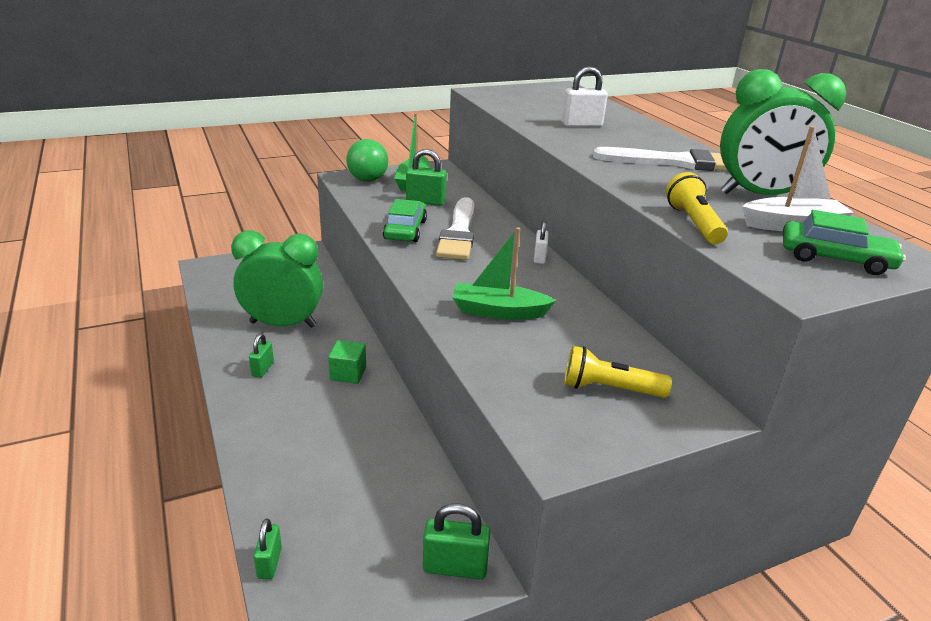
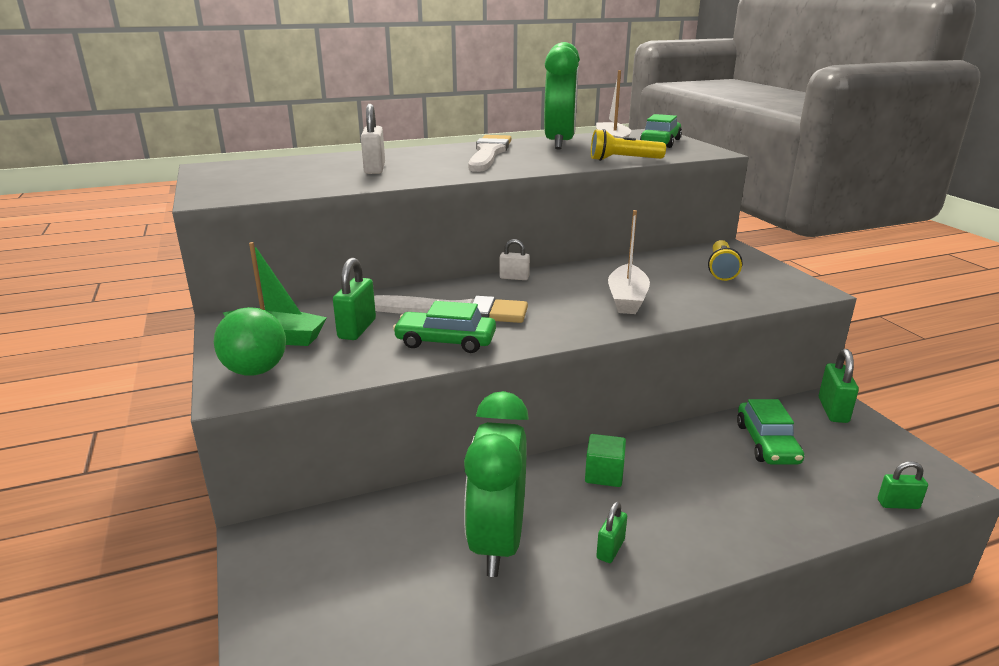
camera: 85 degrees left, 5 degrees down
(263, 369) = (610, 549): green padlock -> green padlock turned 75 degrees counterclockwise
(386, 485) = (767, 443): none -> green car
(498, 311) = (627, 299): green boat -> white boat

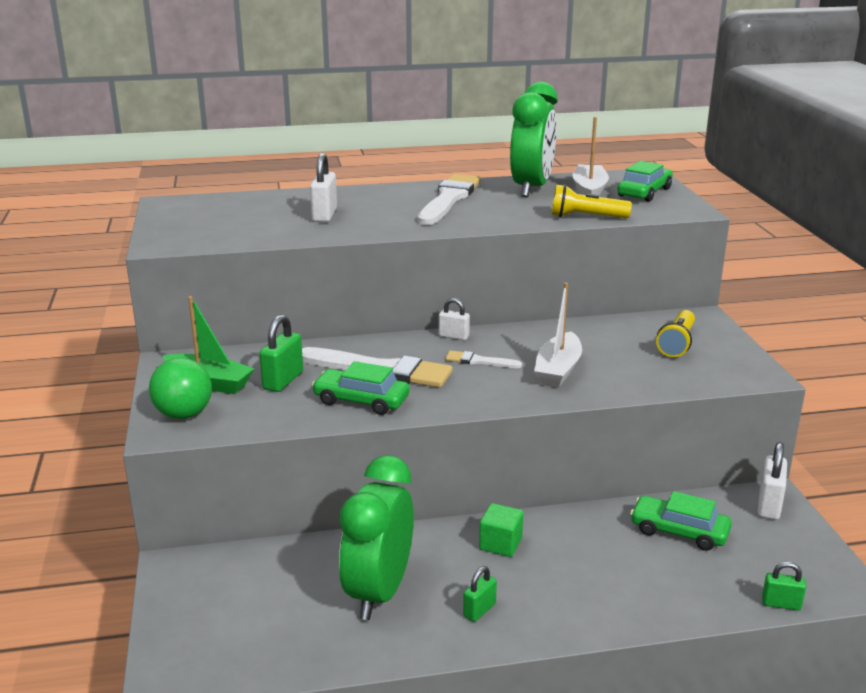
camera: 10 degrees right, 0 degrees up
(548, 297) = (479, 361): none -> white brush
(767, 443) = (679, 531): green car -> green car turned 105 degrees clockwise
(833, 410) = (769, 505): green padlock -> white padlock

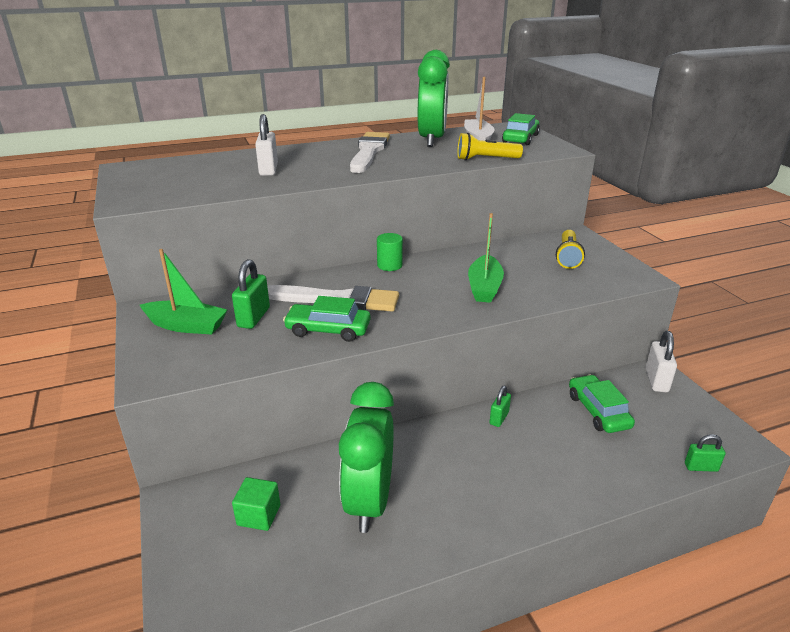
camera: 10 degrees left, 5 degrees up
(184, 414) = (167, 359): green ball -> none
(454, 336) = (389, 265): white padlock -> green cylinder
(479, 361) = (417, 285): white brush -> none
(479, 610) = (461, 507): green padlock -> green padlock (499, 418)
(500, 544) = (460, 440): green cube -> green cube (258, 515)
(558, 370) = (484, 287): white boat -> green boat
(679, 531) = (598, 411): green car -> green car turned 60 degrees clockwise

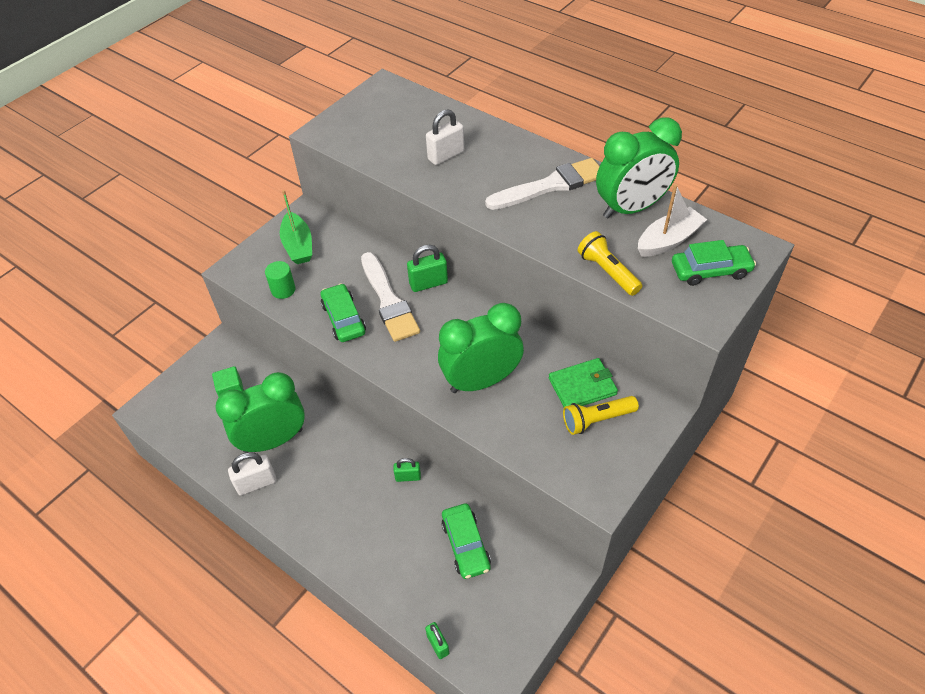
camera: 60 degrees right, 20 degrees up
(253, 317) = (331, 271): green padlock -> green padlock (428, 283)
(389, 265) = (470, 301): green cylinder -> green cylinder (283, 290)
(484, 287) = (481, 381): green boat -> green clock
(530, 252) = (582, 386): none -> green wallet
(598, 411) = (465, 545): green car -> green car turned 120 degrees clockwise
(656, 380) = (549, 580): white padlock -> white padlock (256, 483)

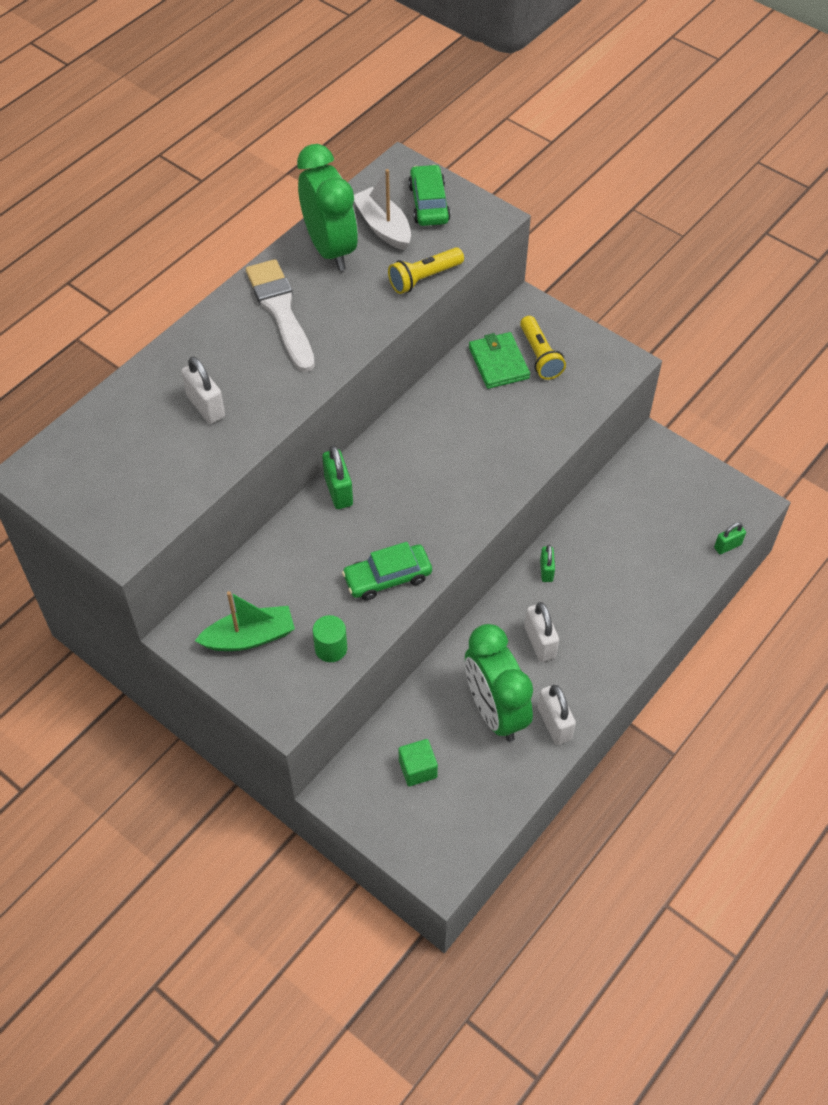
camera: 90 degrees left, 5 degrees up
(335, 472) = (539, 642): none -> white padlock
(388, 300) = (362, 531): white brush -> none
(465, 545) = (625, 520): green car -> none
(481, 381) = (488, 446): green clock -> none

